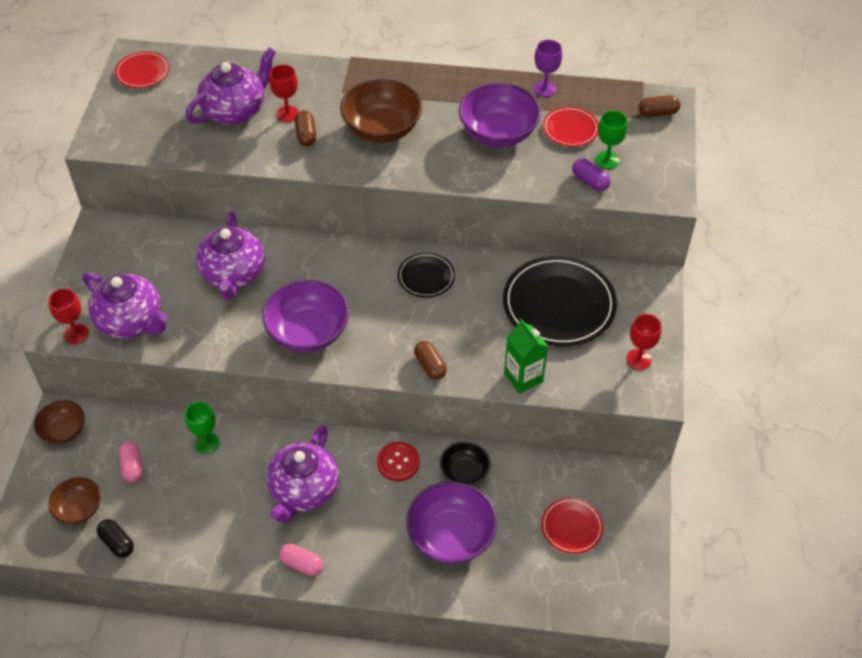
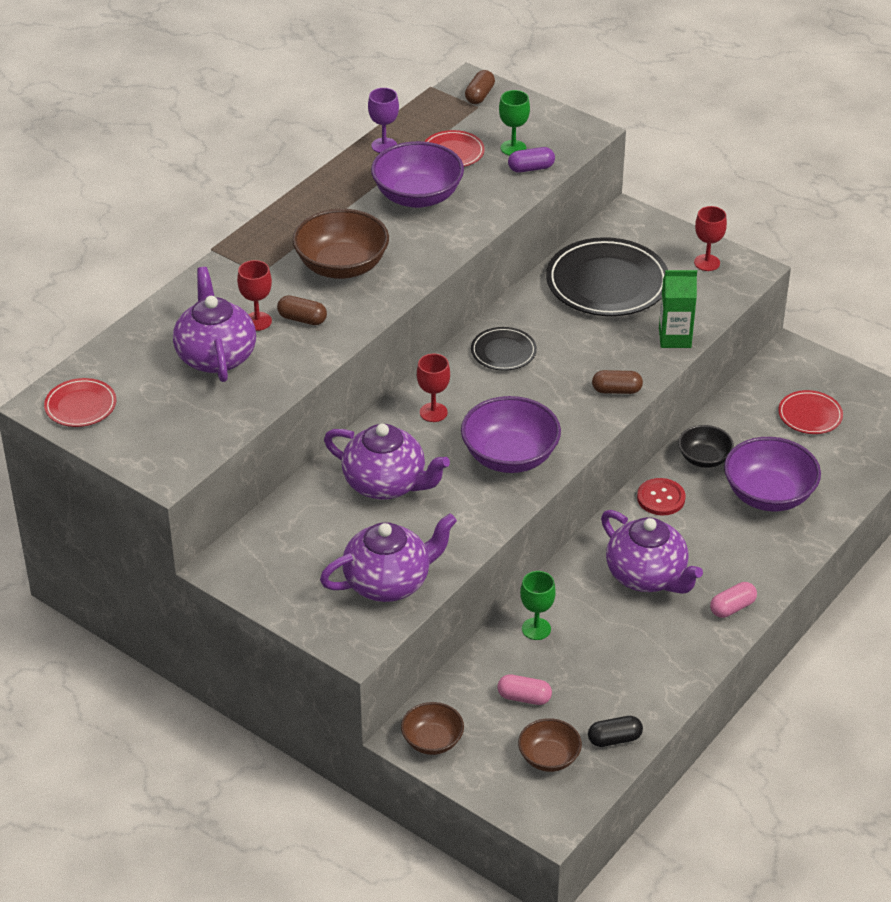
camera: 60 degrees left, 10 degrees down
(76, 334) = (371, 631): red goblet -> red goblet (433, 412)

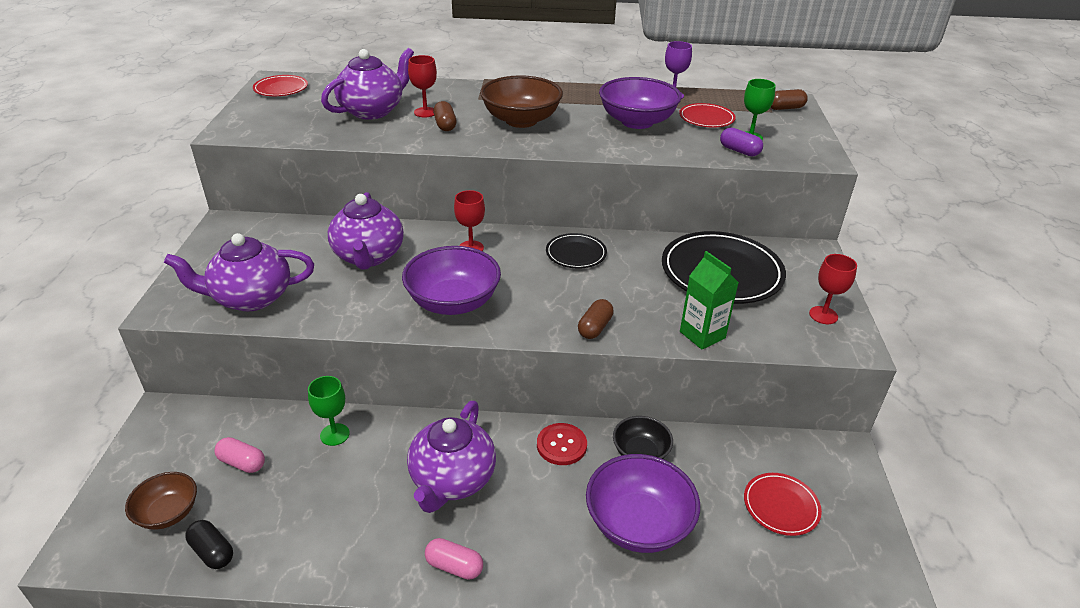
camera: 55 degrees right, 5 degrees down
(388, 582) = (251, 298): purple teapot -> purple teapot turned 135 degrees clockwise
(432, 741) = (162, 428): brown bowl -> none
(524, 697) = (242, 463): pink capsule -> pink capsule turned 45 degrees counterclockwise
(616, 390) = (595, 328): brown capsule -> brown capsule turned 60 degrees clockwise

